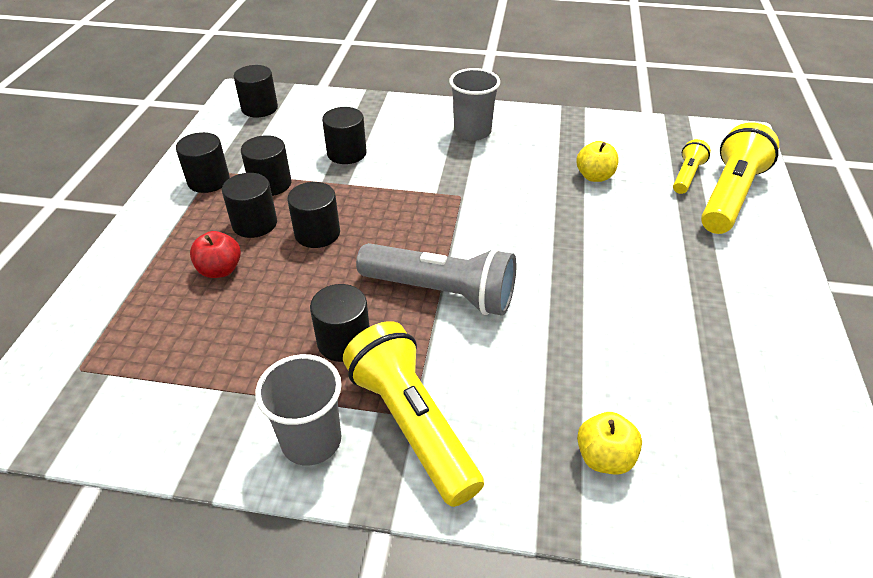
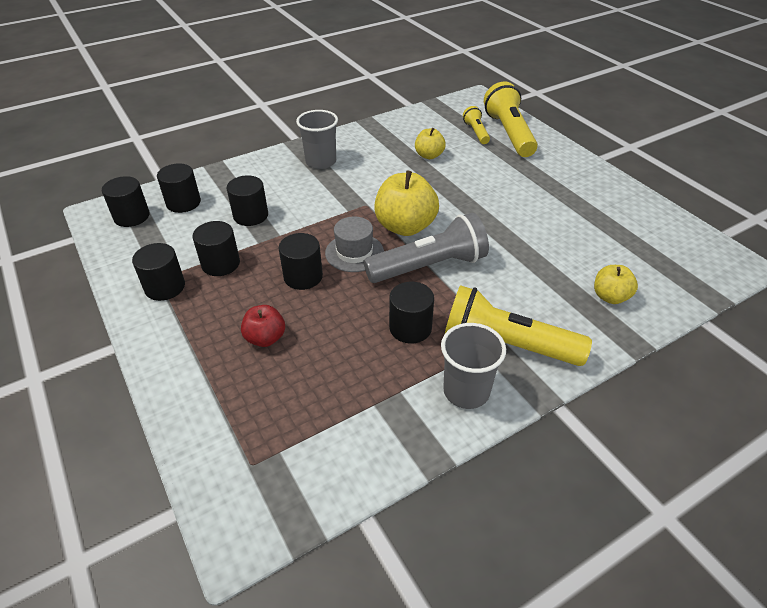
camera: 40 degrees left, 0 degrees up
(254, 223) = (247, 295): black cylinder -> black cylinder (183, 203)
(389, 237) = (354, 252): none -> grey hat
(470, 238) = (405, 227): none -> yellow apple

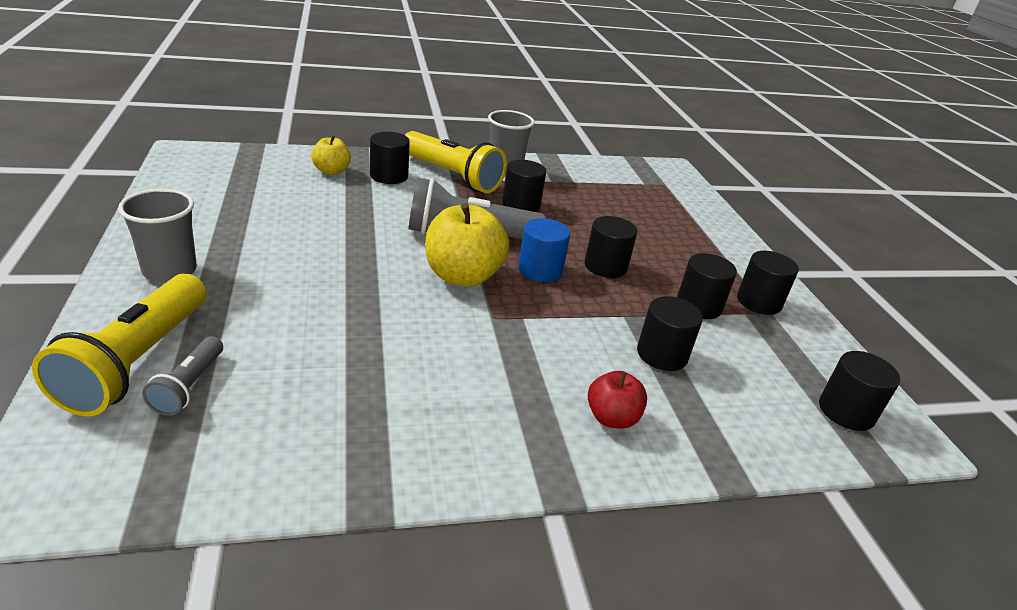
camera: 165 degrees left, 10 degrees down
(183, 203) = (770, 410): black cylinder -> black cylinder (389, 176)
(265, 338) = (650, 234): red apple -> red apple (612, 418)
(321, 162) = (527, 419): grey cup -> grey cup (170, 270)
(354, 252) = (540, 270): grey hat -> blue cylinder
(429, 155) = (331, 365): yellow apple -> none
(476, 132) = (189, 386): yellow flashlight -> grey flashlight

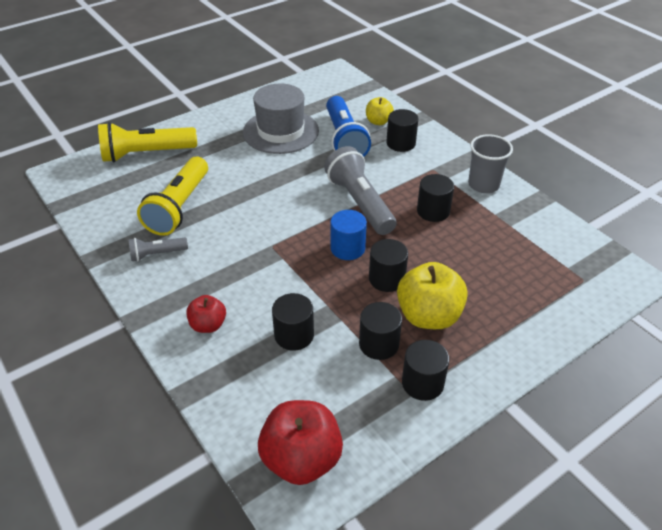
camera: 70 degrees right, 10 degrees up
(170, 270) = (219, 127): grey cup -> none
(189, 386) = (139, 174): grey flashlight -> grey flashlight (157, 254)
(259, 231) = (281, 131): none -> grey hat
(337, 200) = (344, 139): none -> blue flashlight
(452, 176) = (436, 167): yellow flashlight -> yellow flashlight (179, 207)
(463, 276) = (306, 218): yellow apple -> yellow apple (428, 316)
(846, 411) = (301, 459): black cylinder -> red apple

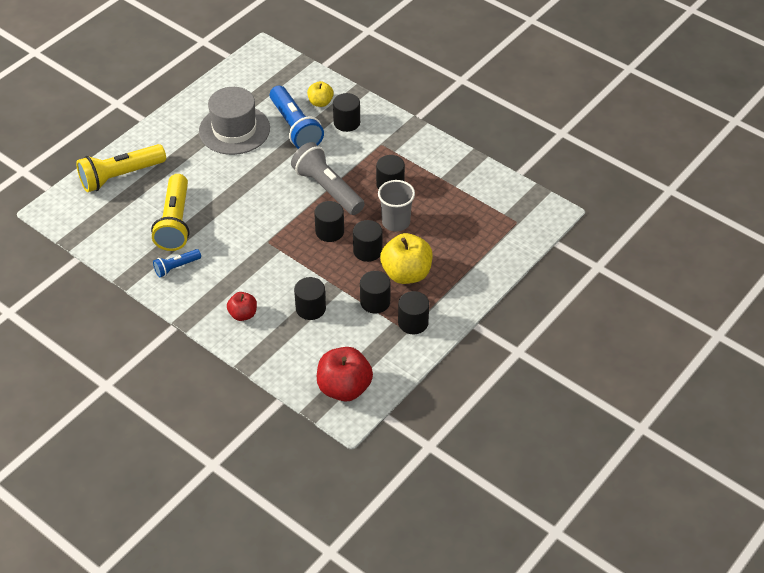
camera: 15 degrees left, 5 degrees up
(157, 254) = (176, 267): grey flashlight -> blue flashlight
(347, 248) = (329, 231): blue cylinder -> black cylinder
(483, 185) = (427, 152): grey cup -> grey cup (396, 222)

